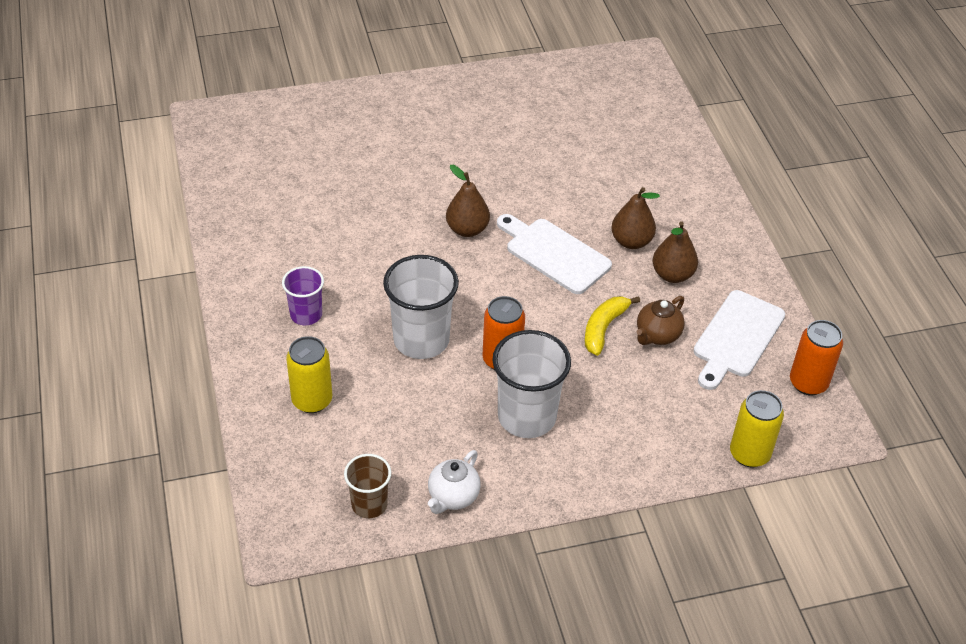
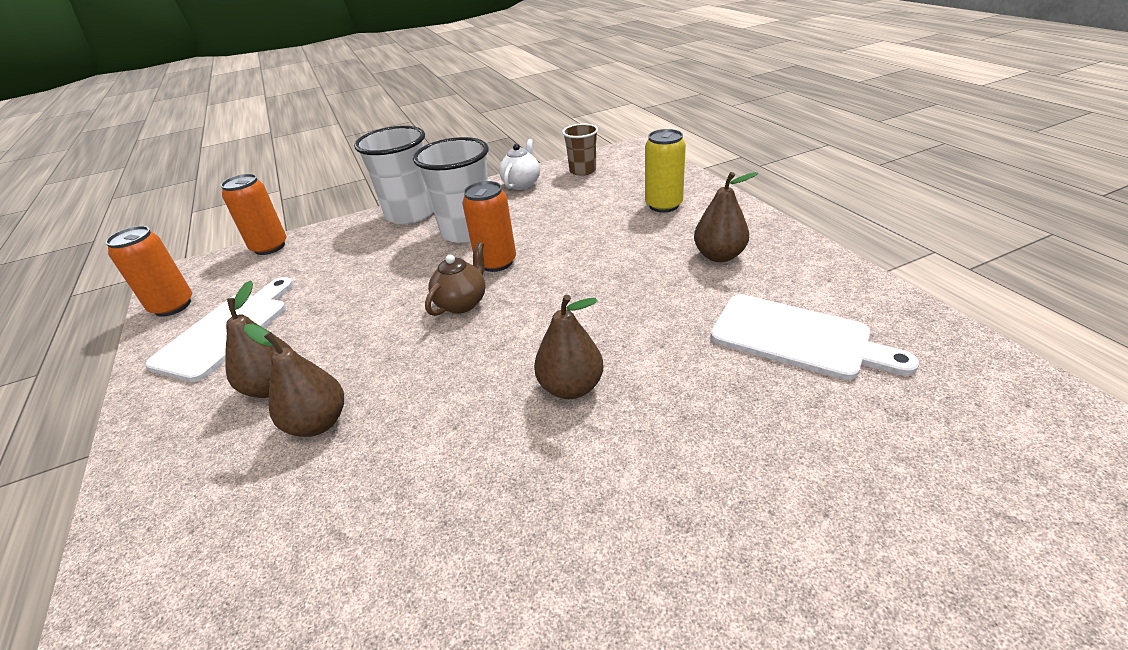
camera: 175 degrees right, 10 degrees down
(306, 314) = (719, 256): purple cup -> brown pear
(421, 340) = (585, 261): white cup -> white cup (410, 214)
(554, 254) = (438, 380): white cutting board -> white cutting board (797, 338)
(604, 328) = (383, 309): yellow banana -> none
(657, 335) = (321, 315): brown teapot -> brown teapot (462, 303)
(749, 454) = (269, 247): yellow can -> orange can

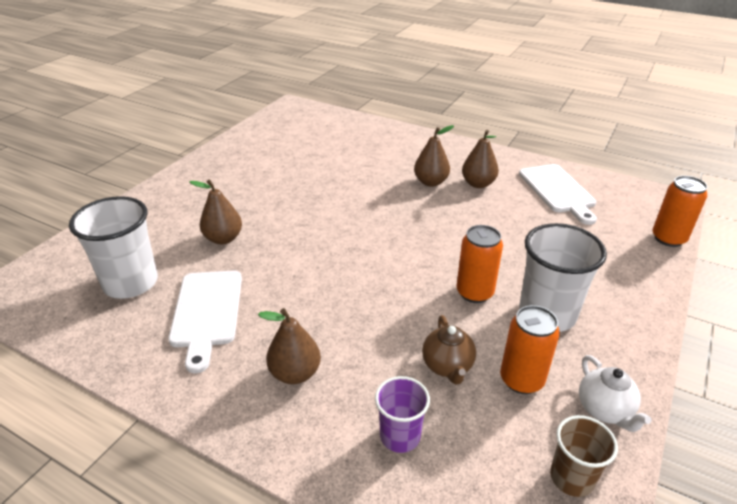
camera: 140 degrees right, 0 degrees up
(173, 306) = (622, 188): orange can -> orange can (521, 380)
(410, 214) = (634, 313): white cup -> white cup (131, 283)
(462, 303) = (451, 254): brown teapot -> brown teapot (447, 366)
(571, 387) = (328, 235): brown pear -> brown pear (223, 238)
(663, 205) = (400, 436): yellow can -> purple cup
(797, 338) = (207, 312): white cutting board -> white cutting board turned 90 degrees counterclockwise

